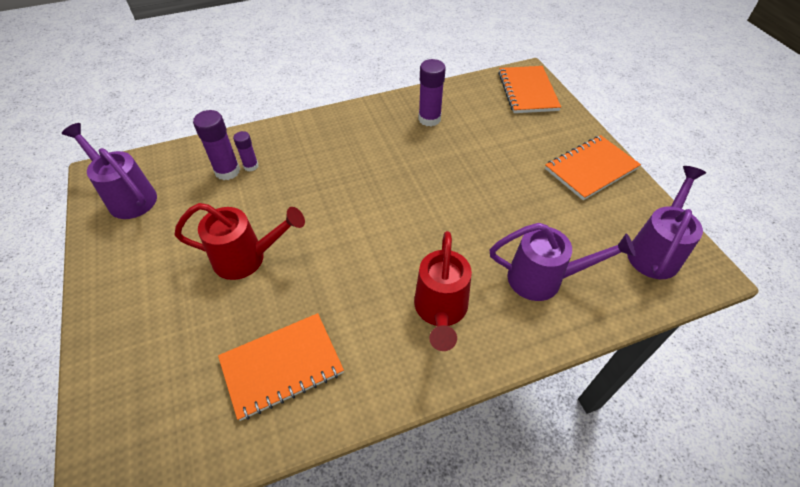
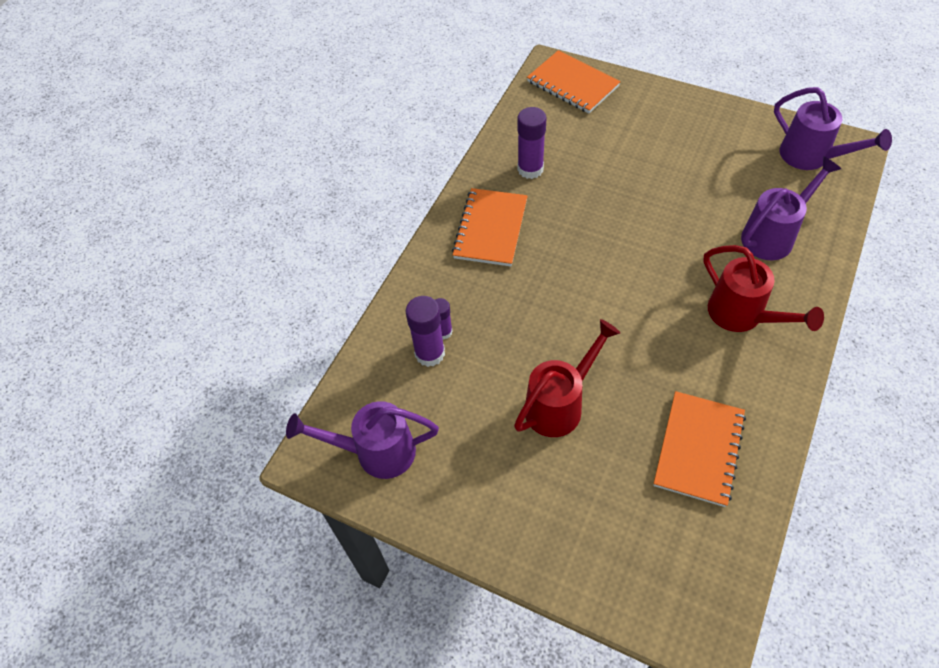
camera: 40 degrees left, 5 degrees up
(591, 169) = (700, 122): orange notebook -> orange notebook (490, 229)
(655, 251) = (811, 157): purple watering can -> purple watering can turned 150 degrees clockwise

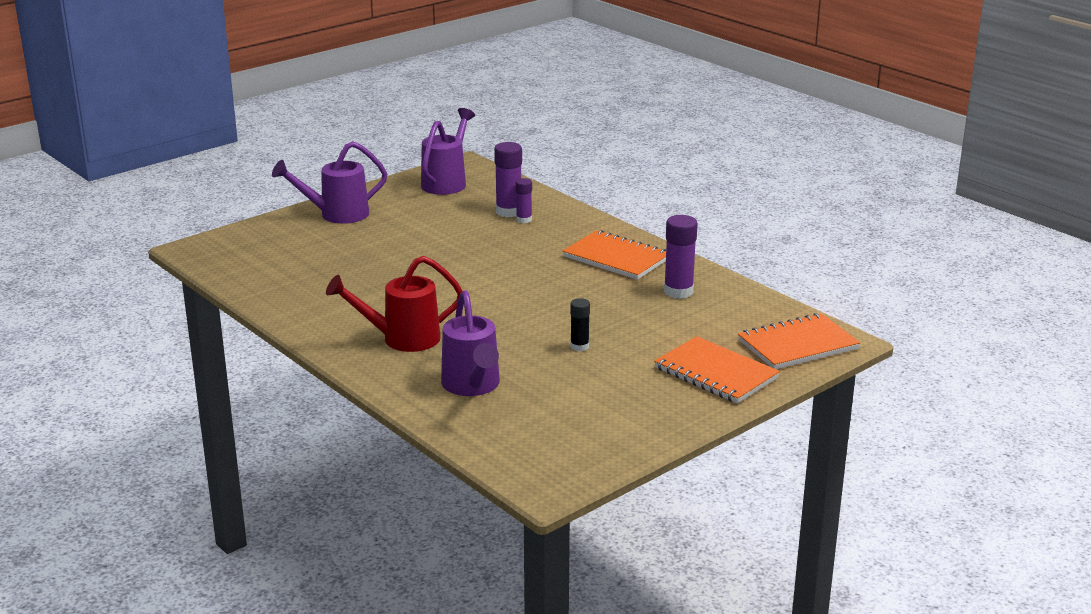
camera: 110 degrees right, 30 degrees down
(559, 404) = (410, 245): red watering can -> none
(664, 196) = (579, 346): none -> black glue stick
(698, 449) = (311, 283): orange notebook -> orange notebook (715, 373)
(811, 157) = (556, 450): purple watering can -> purple watering can (337, 215)

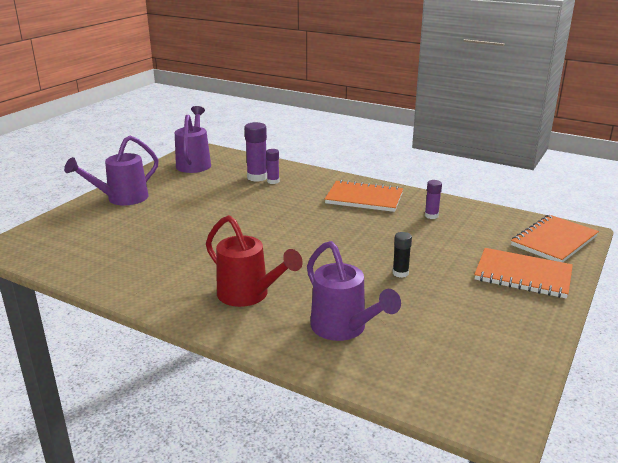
camera: 20 degrees left, 0 degrees up
(402, 339) = (248, 295): red watering can -> red watering can turned 105 degrees counterclockwise
(678, 291) = (431, 216): purple glue stick -> purple glue stick, size x0.59

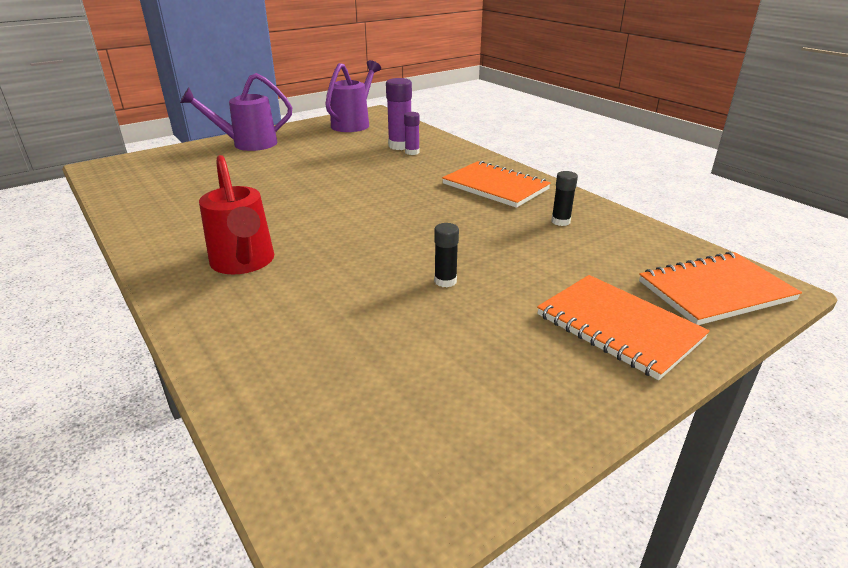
camera: 25 degrees right, 5 degrees up
(343, 328) = (298, 331): purple watering can -> none
(431, 216) = (560, 221): purple glue stick -> black glue stick

